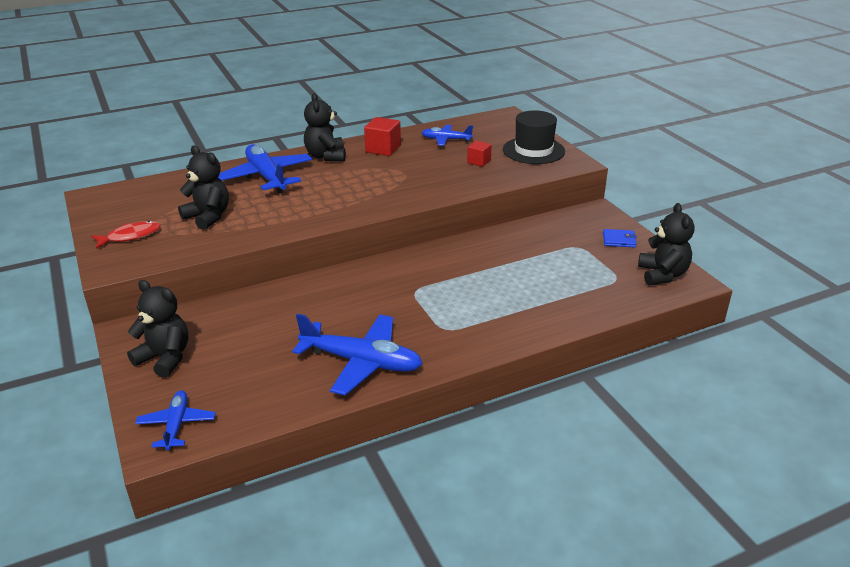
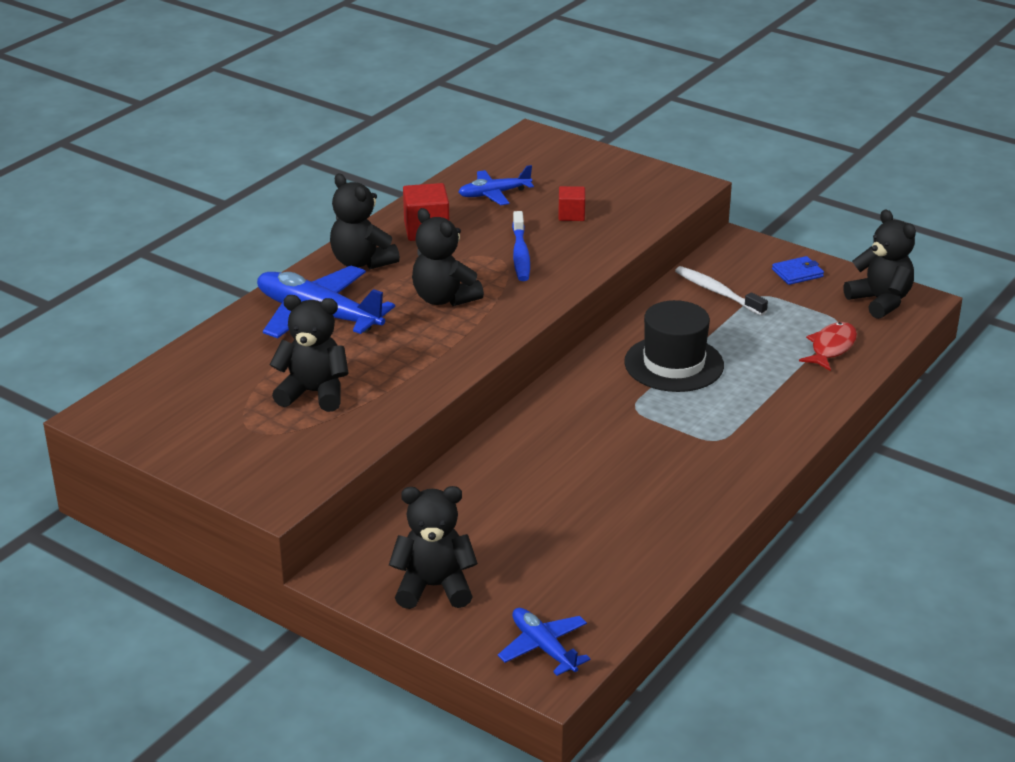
camera: 30 degrees left, 0 degrees up
(130, 236) = (243, 451): red fish -> red fish (831, 347)
(345, 187) = (444, 298): none -> black teddy bear
(362, 362) = (667, 507): blue plane -> none
(421, 175) = (520, 254): none -> blue toothbrush
(533, 150) = (621, 181): black hat -> black hat (674, 364)
(549, 236) = (717, 292): none -> white toothbrush

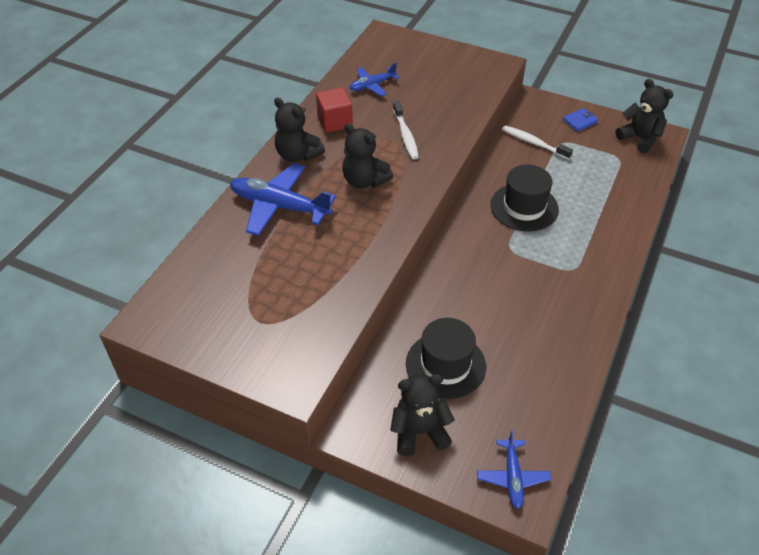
camera: 10 degrees left, 15 degrees up
(314, 393) = (295, 279): black teddy bear -> none
(495, 522) = (445, 365): none -> black hat
(520, 254) = (405, 135): blue toothbrush -> white toothbrush
(543, 647) = (512, 477): blue plane -> blue plane turned 135 degrees counterclockwise
(571, 215) = (430, 98): red cube -> none
(831, 347) = (621, 181): red fish -> none

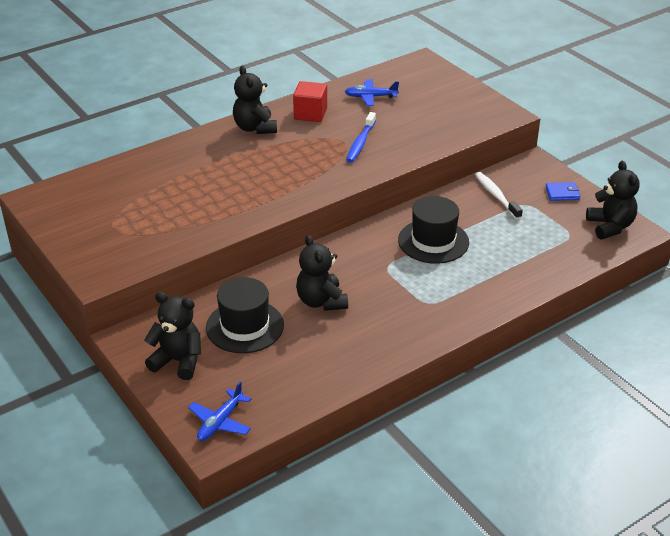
camera: 30 degrees right, 10 degrees down
(279, 206) = (204, 158): blue plane -> none
(364, 181) = (290, 164): black teddy bear -> black teddy bear (321, 301)
(405, 135) = (360, 143): white toothbrush -> blue toothbrush

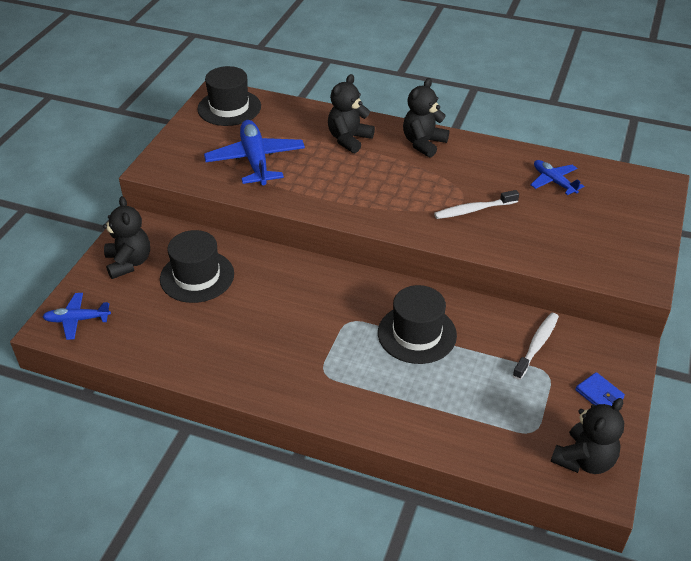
camera: 55 degrees right, 5 degrees up
(67, 200) = (229, 108): none -> black hat
(165, 216) = (255, 160): none -> blue plane
(310, 114) = (482, 161): red cube -> none
(321, 301) = (265, 304): black teddy bear -> black teddy bear (349, 139)
(360, 143) = (473, 210): blue toothbrush -> white toothbrush

